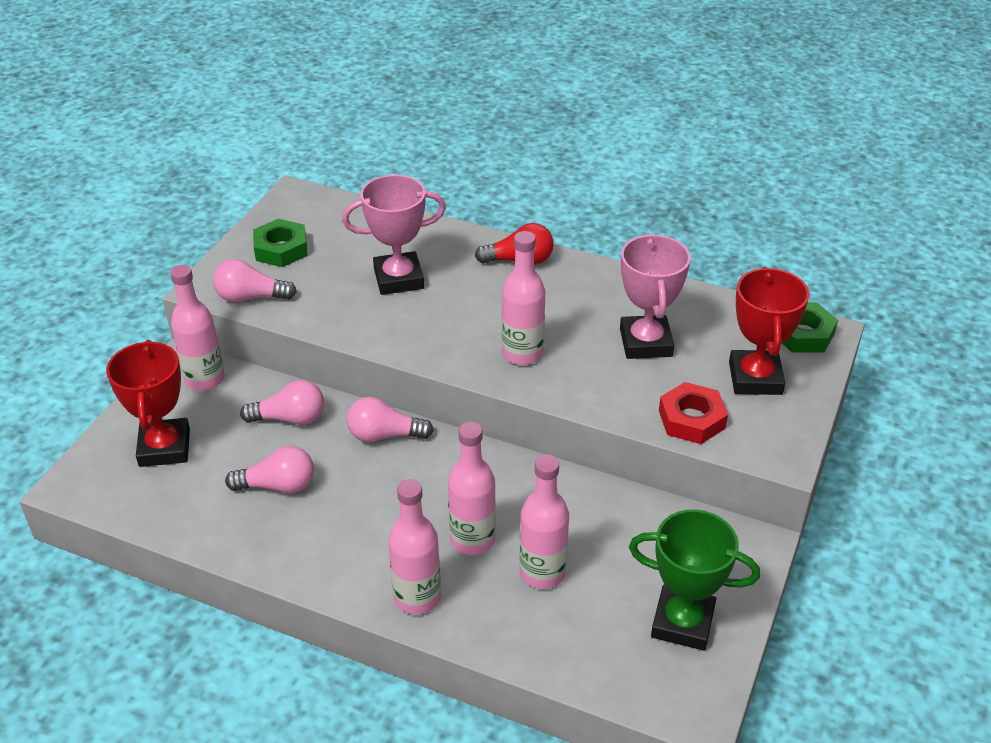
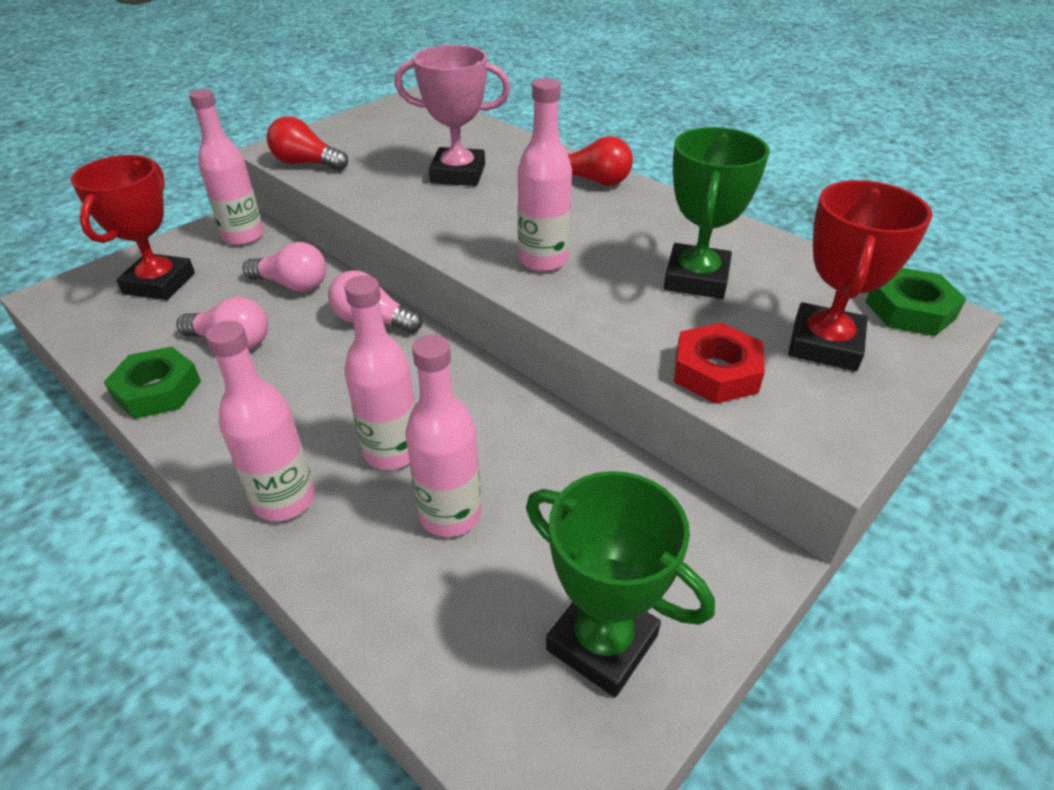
camera: 20 degrees right, 0 degrees up
(251, 297) = (306, 163): pink light bulb -> red light bulb
(281, 249) = (366, 134): green nut -> green nut (157, 390)
(645, 342) = (696, 279): pink trophy -> green trophy

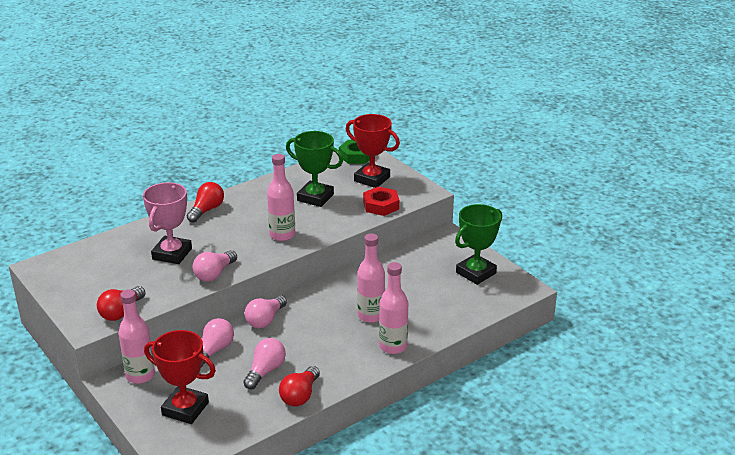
camera: 80 degrees left, 10 degrees down
(157, 390) = (300, 395): green nut -> red light bulb
(407, 215) = (214, 274): none -> pink light bulb
(450, 515) = (412, 301): pink bottle -> none

